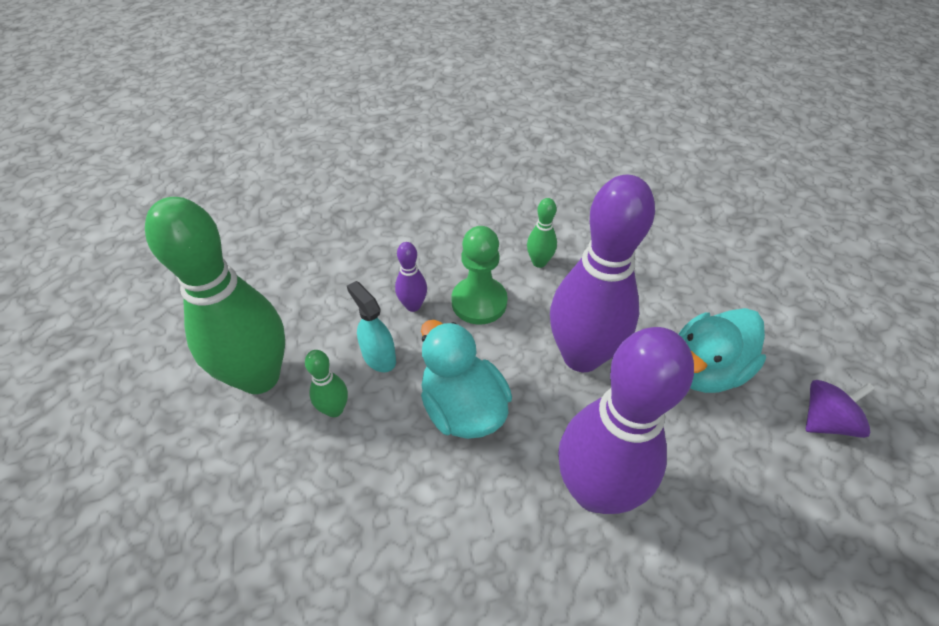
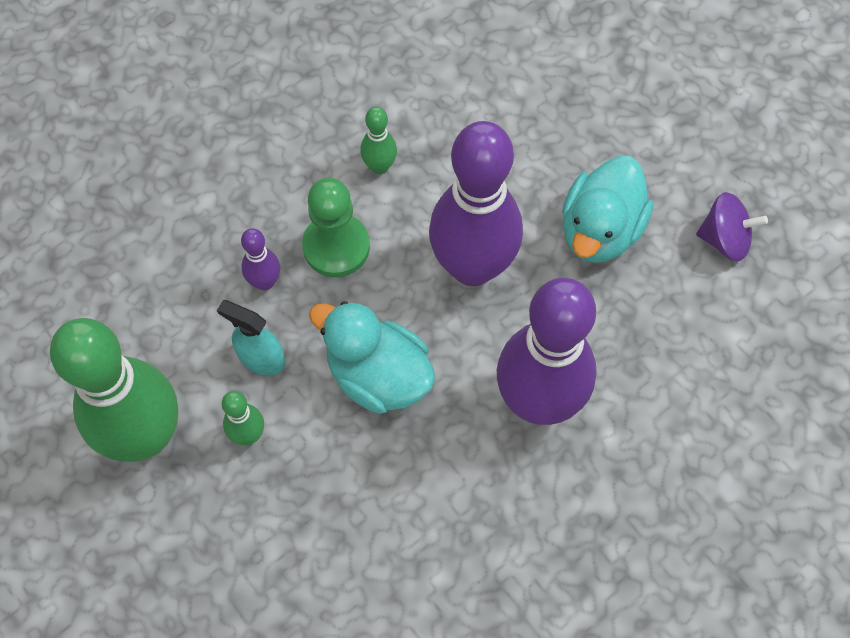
camera: 25 degrees left, 15 degrees up
(825, 421) = (724, 239): purple spinning top -> purple spinning top turned 60 degrees clockwise

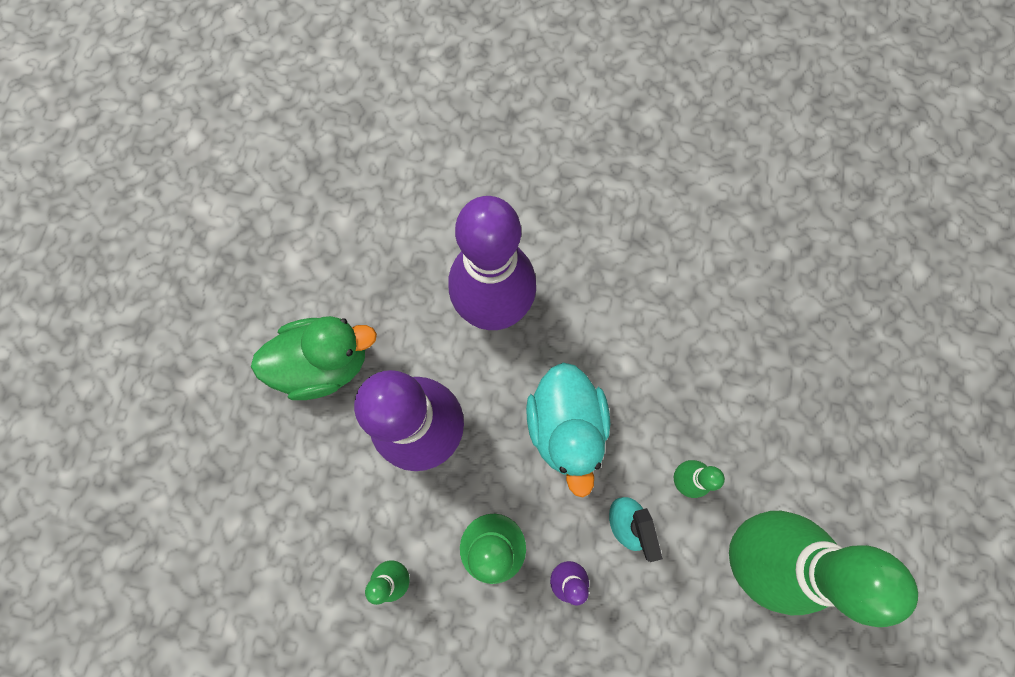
camera: 130 degrees left, 10 degrees up
(600, 230) = (325, 363): turquoise duck -> green duck
(724, 239) = (267, 275): purple spinning top -> none

